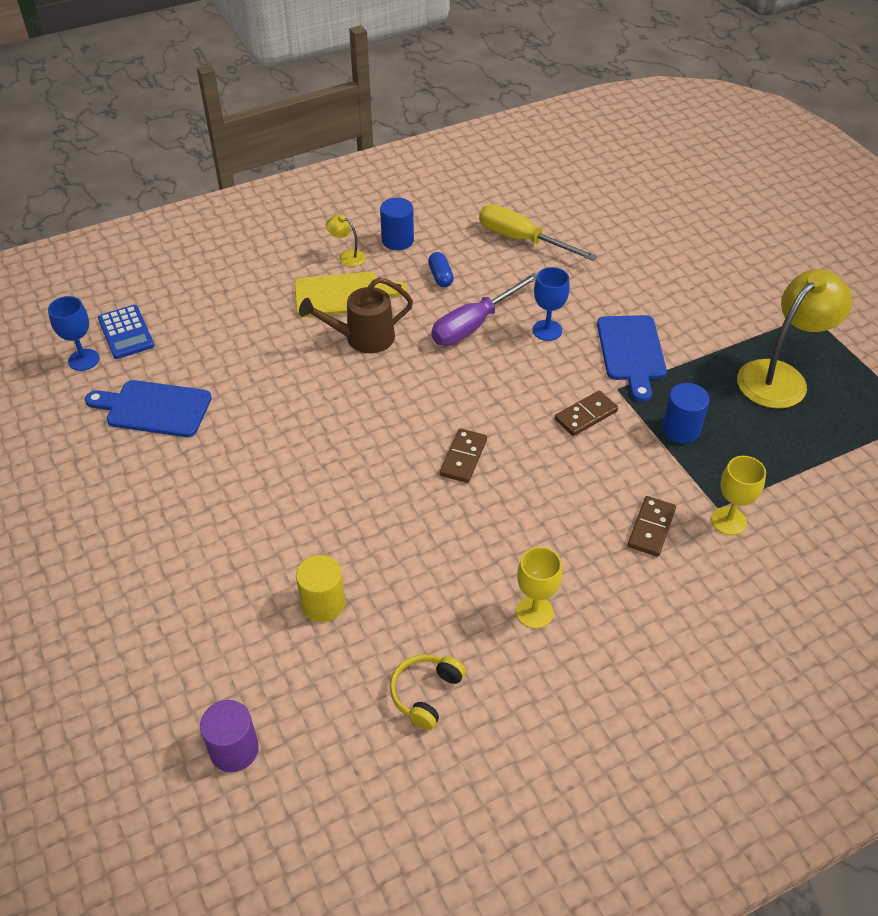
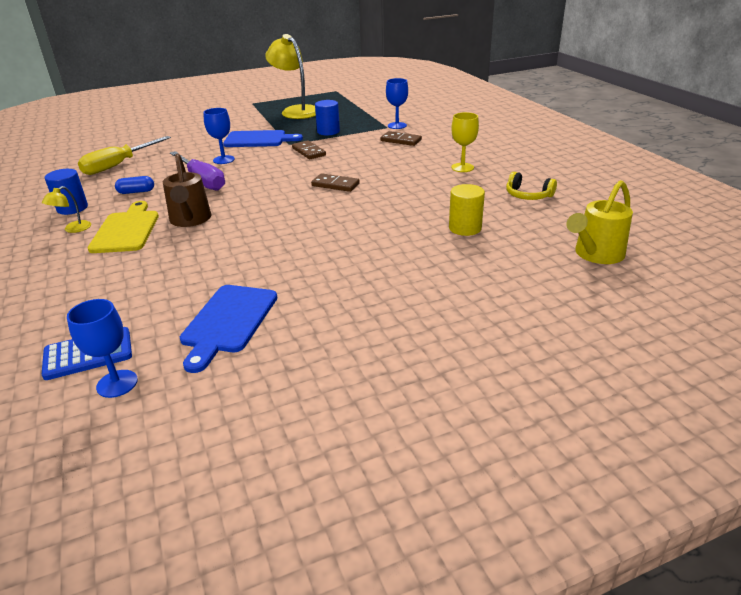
camera: 85 degrees left, 15 degrees down
(234, 749) = (595, 255): purple cylinder -> yellow watering can
(728, 521) = (397, 125): yellow goblet -> blue goblet

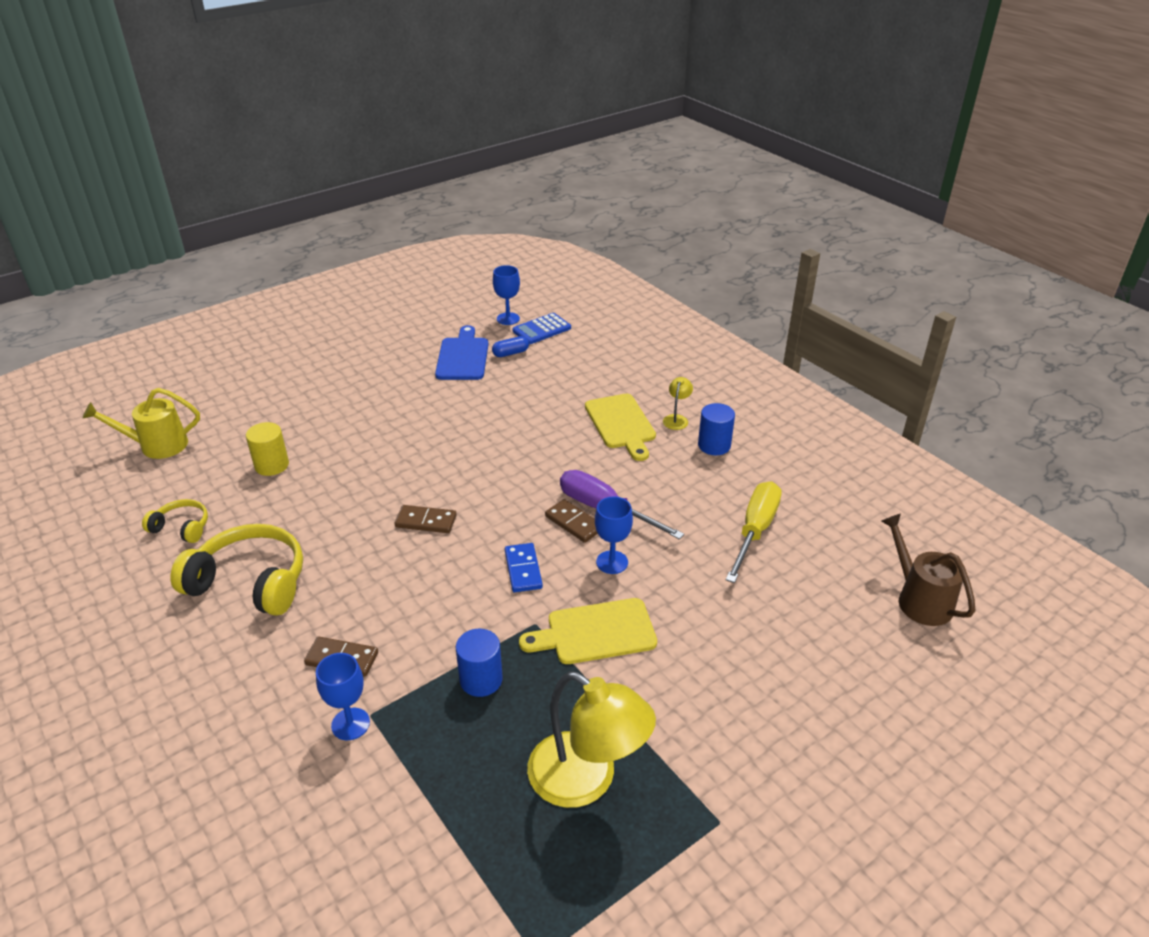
camera: 165 degrees right, 5 degrees up
(136, 192) = (670, 479): blue capsule -> blue capsule (510, 353)
(190, 220) = (566, 443): brown watering can -> brown watering can (918, 599)
(258, 139) = (595, 632): blue cutting board -> yellow cutting board
(281, 161) = (523, 569): none -> blue domino
(309, 152) = (491, 600): brown domino -> brown domino (574, 523)
(462, 167) = (250, 582): yellow goblet -> yellow headphones
(595, 255) = (156, 446): yellow watering can -> yellow watering can turned 135 degrees counterclockwise

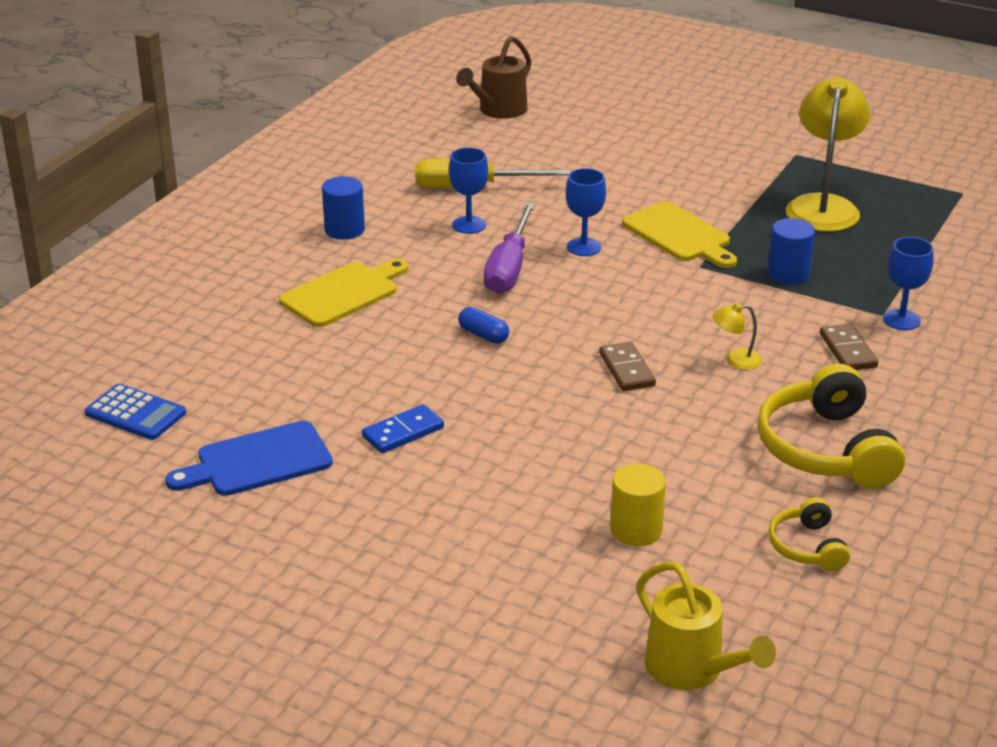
camera: 115 degrees left, 5 degrees down
(508, 319) = (115, 455): blue goblet -> blue goblet (469, 225)
(510, 353) = (222, 421): blue capsule -> blue capsule (483, 335)
(523, 569) = (640, 290): blue domino -> blue domino (403, 432)
(574, 523) = (546, 280): brown domino -> none
(676, 419) = (307, 261): yellow lamp -> yellow lamp (735, 360)

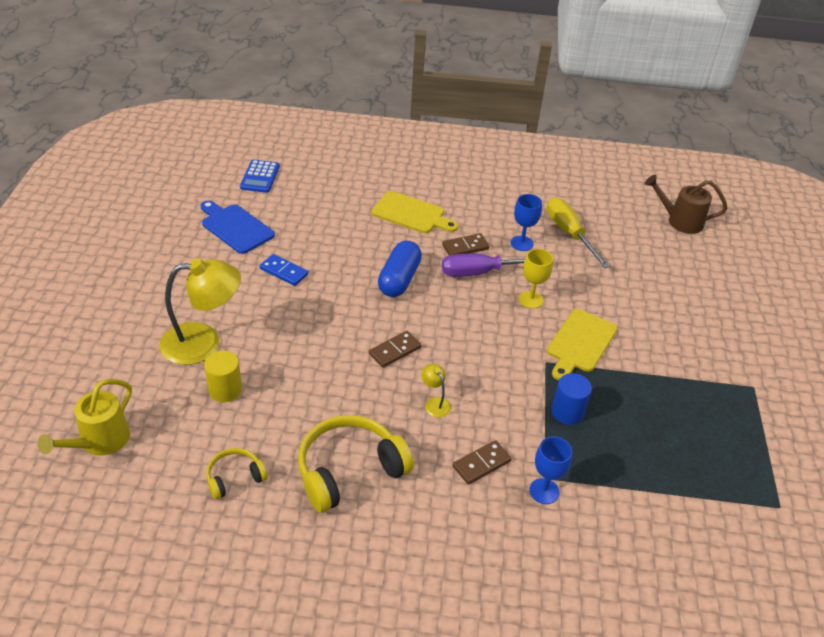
camera: 65 degrees right, 10 degrees up
(344, 230) = (480, 196): blue cylinder -> none
(448, 268) = (465, 247): none -> brown domino
(483, 335) = (399, 279): blue capsule -> blue capsule, size x1.88
(584, 247) = (531, 300): blue goblet -> yellow goblet
(823, 206) = (684, 416): yellow lamp -> yellow lamp (203, 342)

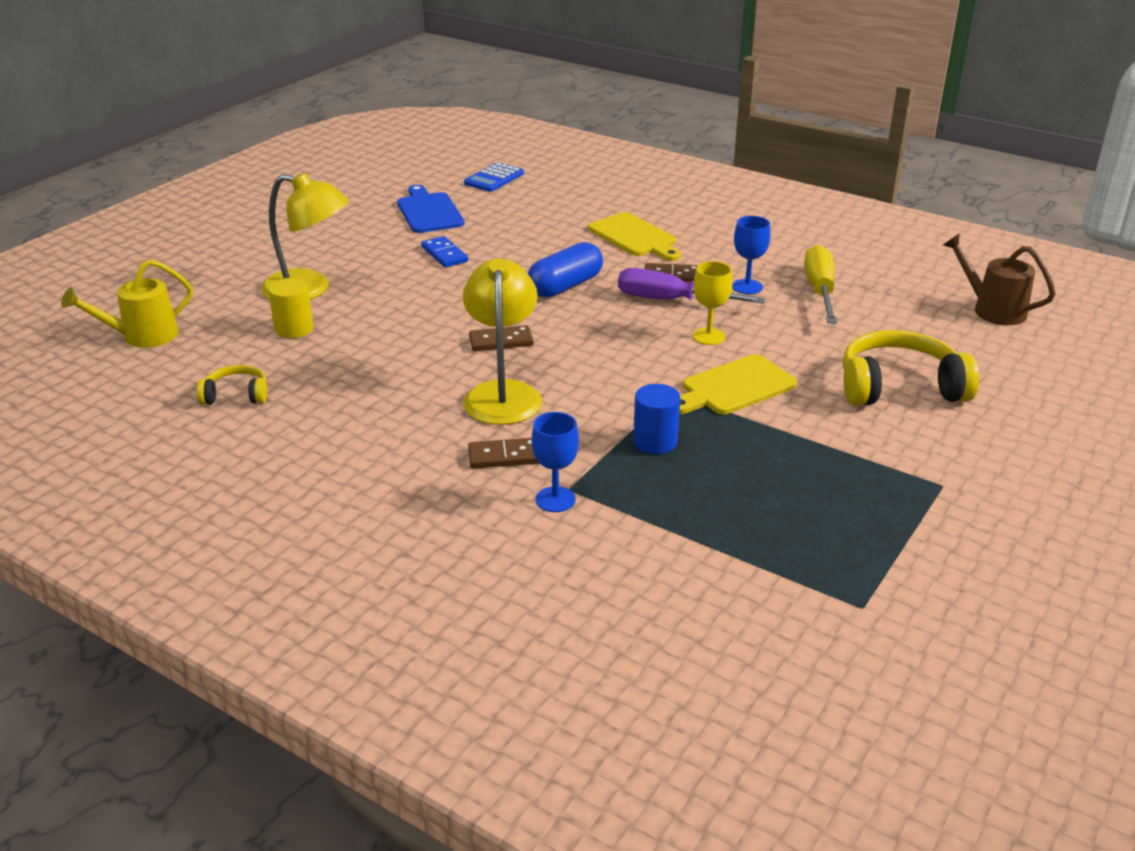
camera: 30 degrees right, 10 degrees down
(349, 470) = (354, 421): yellow headphones -> yellow headphones (899, 387)
(435, 403) = (503, 393): yellow lamp -> yellow lamp, size x2.32

